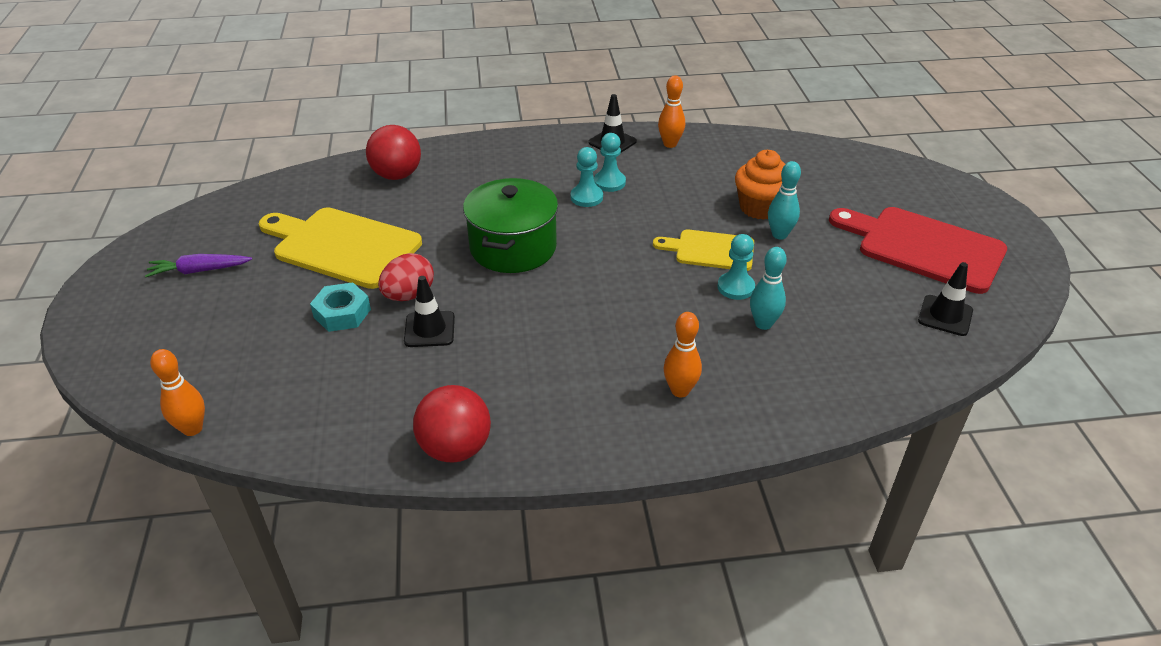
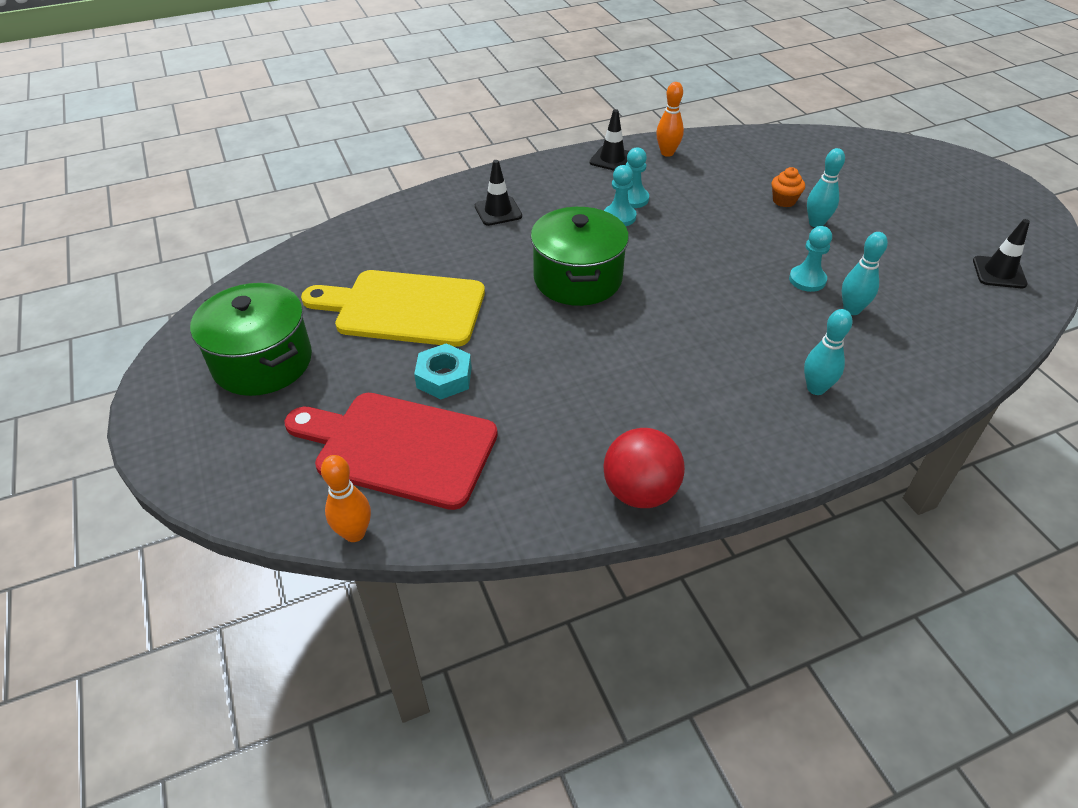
camera: 15 degrees left, 5 degrees up
(199, 271) = (262, 362): purple carrot -> green pot
(397, 175) = (418, 225): red ball -> none
(409, 295) = (502, 346): red egg -> none
(429, 329) = (543, 376): black traffic cone -> black traffic cone (498, 211)
(680, 390) = (816, 388): orange bowling pin -> turquoise bowling pin
(710, 250) = (764, 249): yellow cutting board -> none
(760, 208) = (784, 201): orange cupcake -> orange cupcake, size x0.58
(924, 248) = (945, 214): red cutting board -> red cutting board (399, 447)

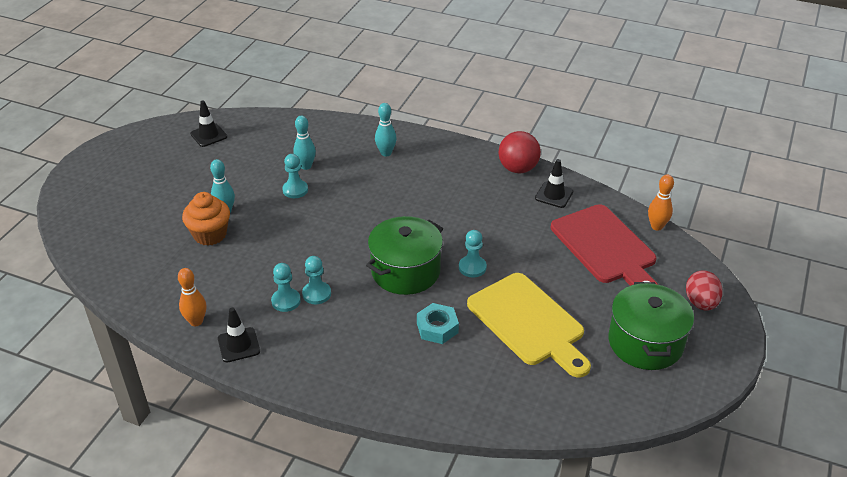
camera: 135 degrees left, 5 degrees down
(221, 450) = (700, 303): none -> red egg
(444, 377) = (548, 265): turquoise nut -> turquoise nut (437, 328)
(498, 211) = (382, 356): black traffic cone -> black traffic cone (554, 195)
(521, 322) = (472, 267): none -> turquoise pawn
(784, 201) = (210, 235): orange cupcake -> orange cupcake, size x1.72

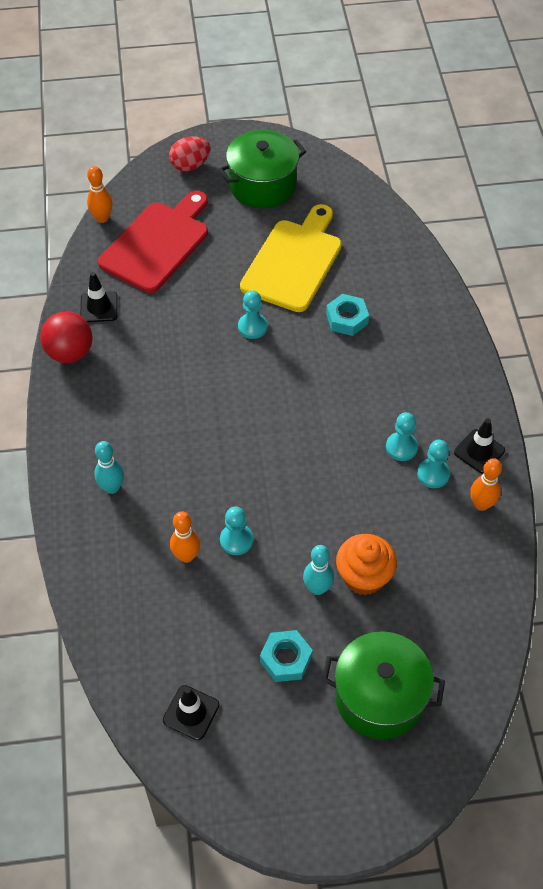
camera: 120 degrees left, 15 degrees up
(197, 180) = (286, 659): none -> turquoise nut
(306, 166) = (186, 556): turquoise bowling pin -> orange bowling pin
(316, 294) = (374, 428): turquoise pawn -> turquoise pawn (433, 474)
(405, 271) = (294, 374): green pot -> green pot (379, 697)

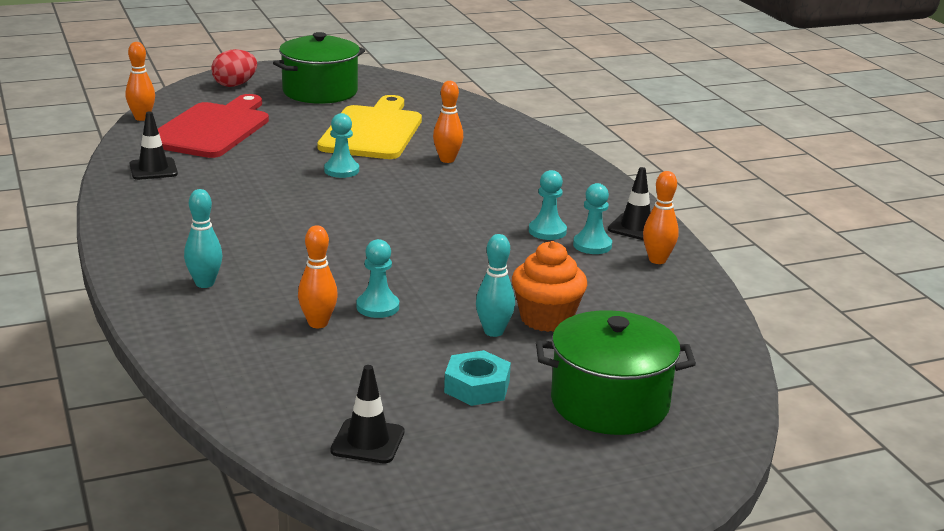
camera: 15 degrees left, 30 degrees down
(70, 353) = (125, 199): red ball -> none
(347, 319) = (447, 160): turquoise nut -> orange bowling pin

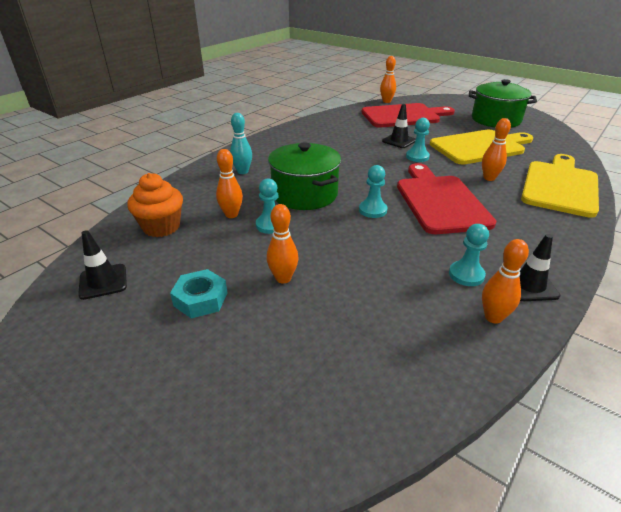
camera: 60 degrees right, 10 degrees up
(153, 169) = (341, 121): black traffic cone -> black traffic cone (399, 141)
(235, 85) = (459, 103): red egg -> none
(457, 202) = (440, 201): none -> red cutting board
(493, 332) = (283, 278): turquoise bowling pin -> orange bowling pin
(510, 139) = (560, 186): none -> yellow cutting board
(546, 319) = (326, 295): orange cupcake -> orange cupcake (161, 227)
(547, 231) = (456, 247): turquoise pawn -> turquoise pawn (372, 210)
(609, 403) = (224, 377): green pot -> green pot (305, 194)

